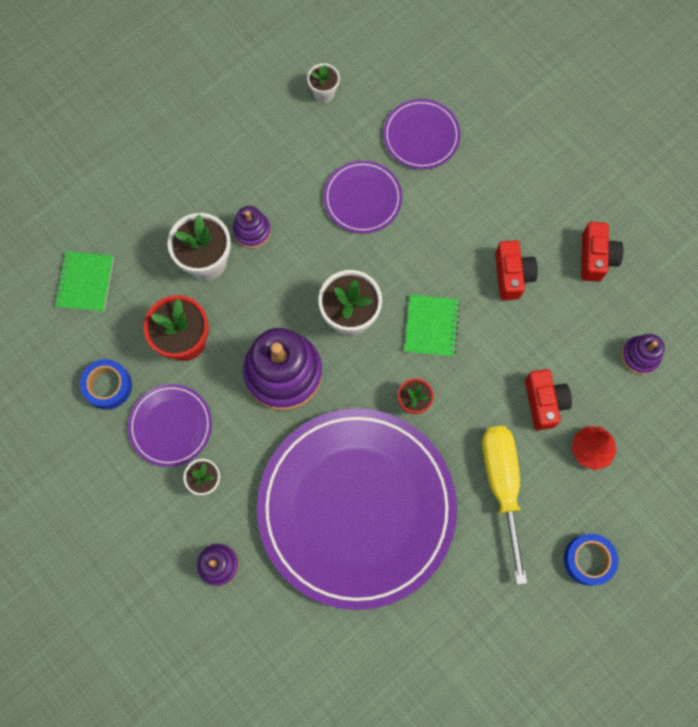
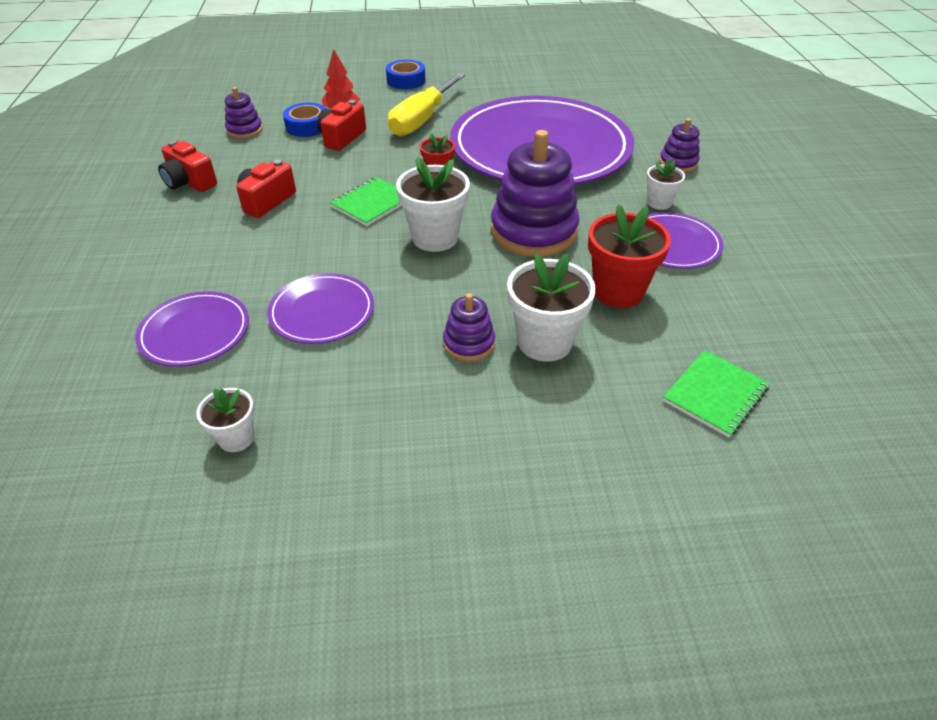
camera: 145 degrees left, 30 degrees down
(108, 386) = (728, 295): blue tape -> blue tape (307, 126)
(595, 257) = (189, 182): red camera -> red camera turned 90 degrees counterclockwise

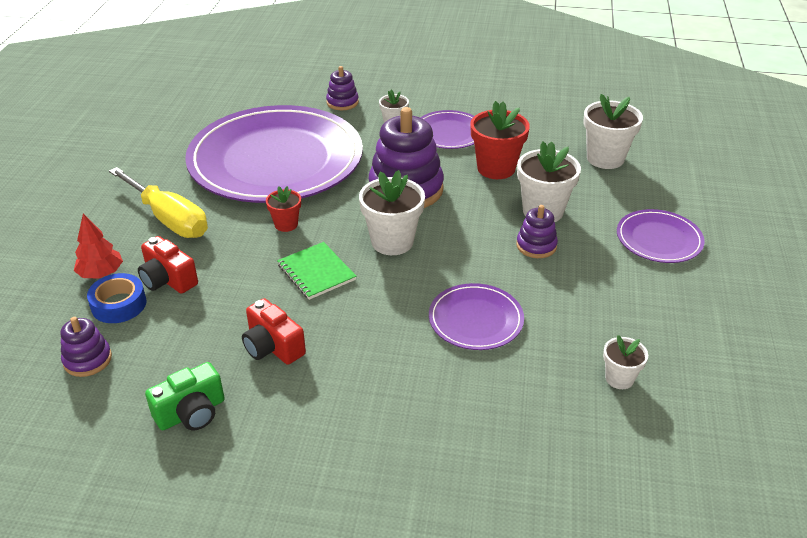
camera: 75 degrees left, 5 degrees down
(189, 182) = (191, 413): red camera -> green camera
(195, 332) = (481, 405): purple plate -> purple plate (659, 239)
(406, 81) = (63, 217): blue tape -> none
(715, 394) = (605, 158): green notebook -> white flower pot

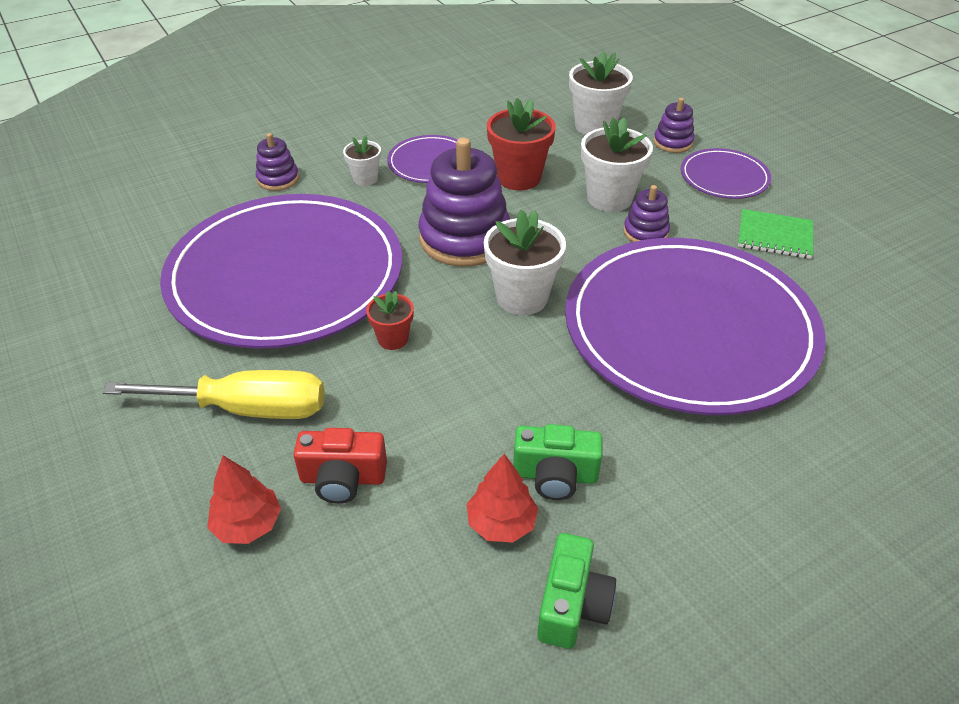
camera: 40 degrees left, 5 degrees up
(87, 360) = (374, 636): purple stacking toy -> purple stacking toy (673, 142)
(119, 304) = (322, 546): blue tape -> none
(212, 351) = (501, 523): none -> red tree
(272, 347) = (555, 475): red camera -> green camera
(316, 272) = (492, 371): green notebook -> green notebook (774, 236)
(475, 319) = (689, 329): purple plate -> purple plate, size x2.31
(619, 378) = (851, 312): white flower pot -> none

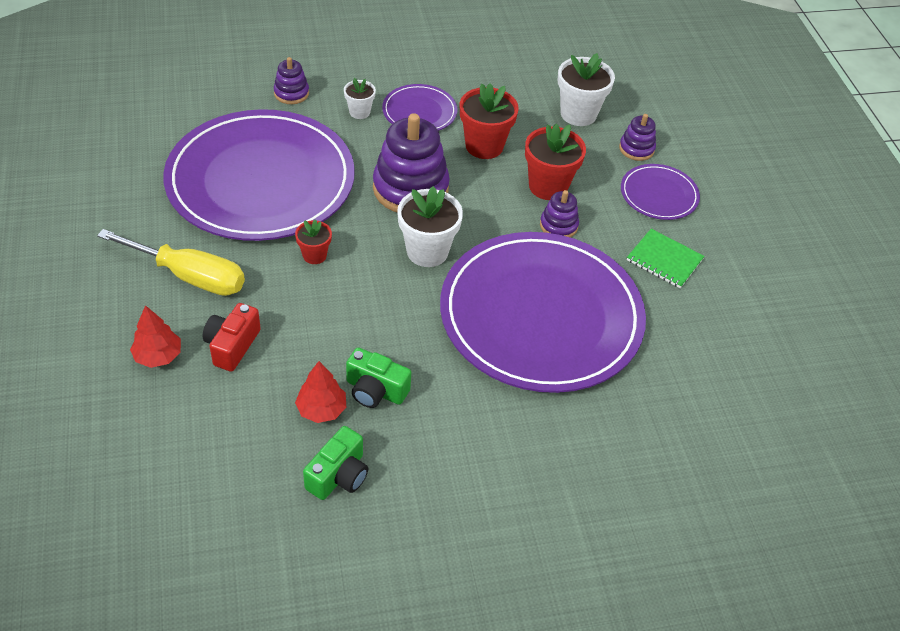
camera: 15 degrees right, 5 degrees up
(343, 478) = (232, 346): red camera -> red camera turned 90 degrees clockwise
(609, 198) = (548, 186): white flower pot -> red flower pot

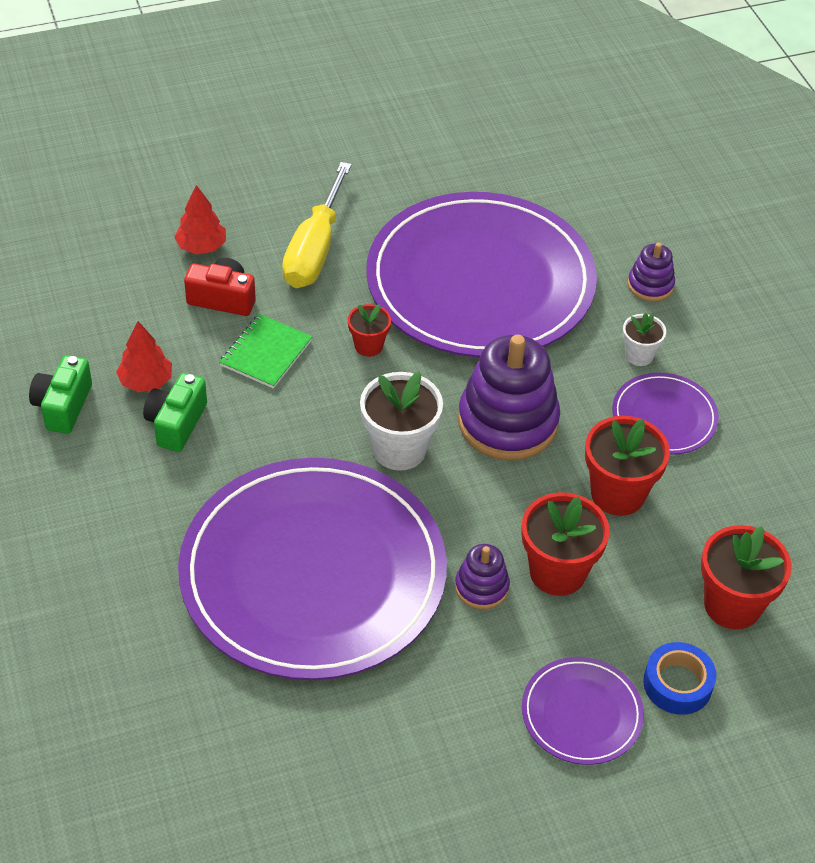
camera: 85 degrees right, 0 degrees up
(339, 475) = (63, 406): green camera -> green camera turned 75 degrees clockwise
(578, 114) = (732, 605): white flower pot -> red flower pot
(636, 149) = (677, 684): purple stacking toy -> blue tape
(664, 260) = (445, 718): green notebook -> green notebook (266, 353)

